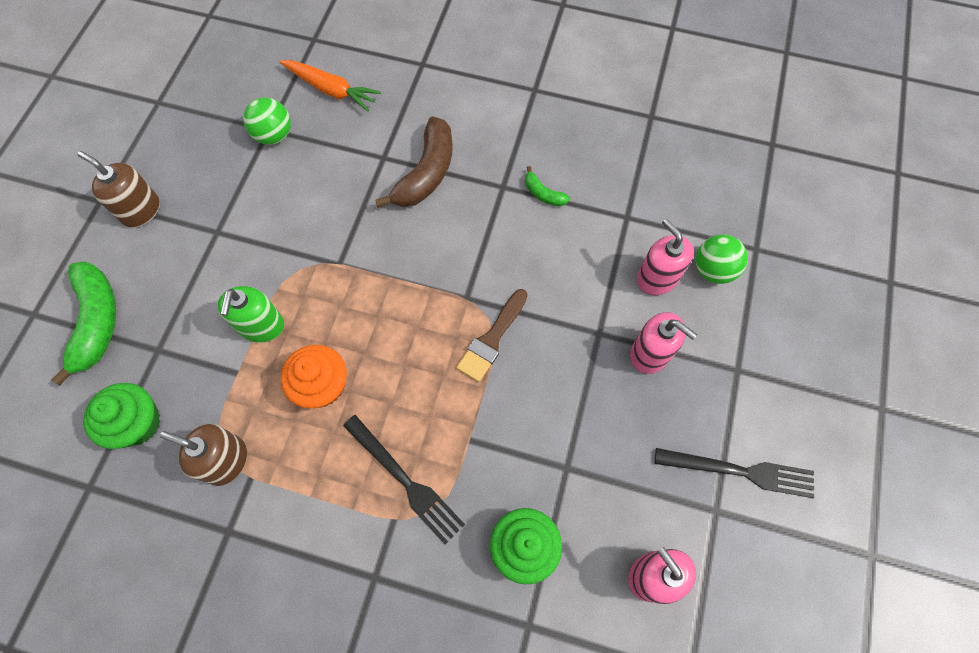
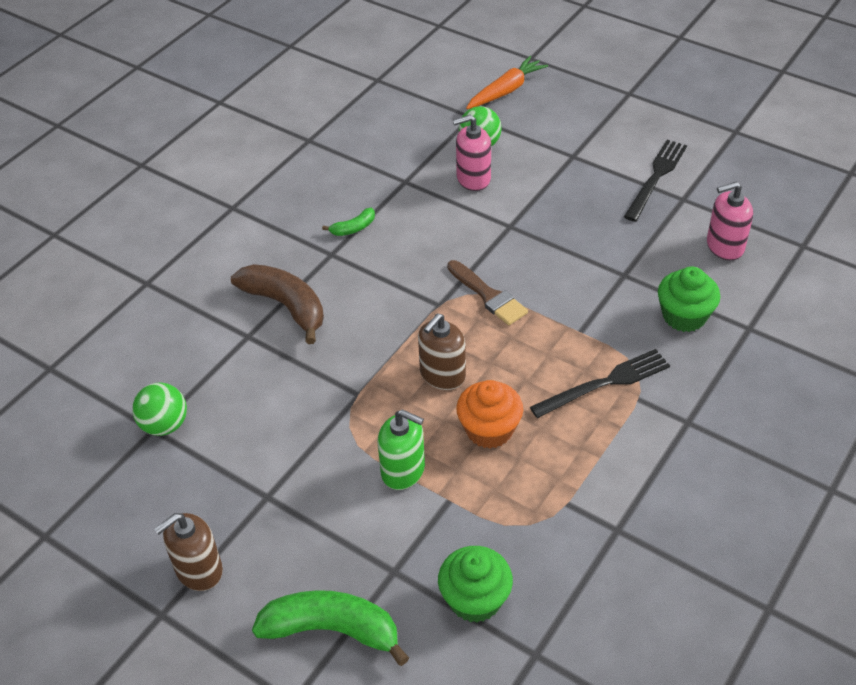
camera: 70 degrees left, 20 degrees down
(226, 460) = (543, 521): brown soap dispenser -> brown soap dispenser (442, 375)
(331, 90) = (133, 364): orange carrot -> orange carrot (506, 90)
(650, 353) = (540, 200): pink soap dispenser -> none

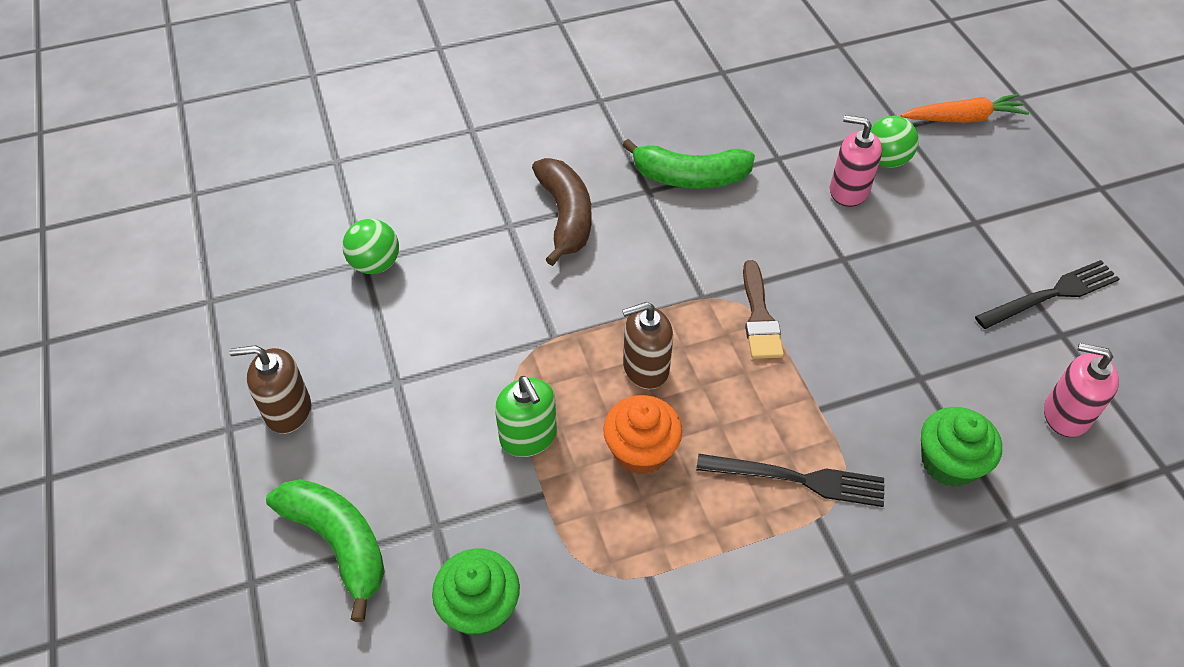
camera: 35 degrees right, 5 degrees up
(353, 228) = (690, 177): green banana -> green banana, size x2.09

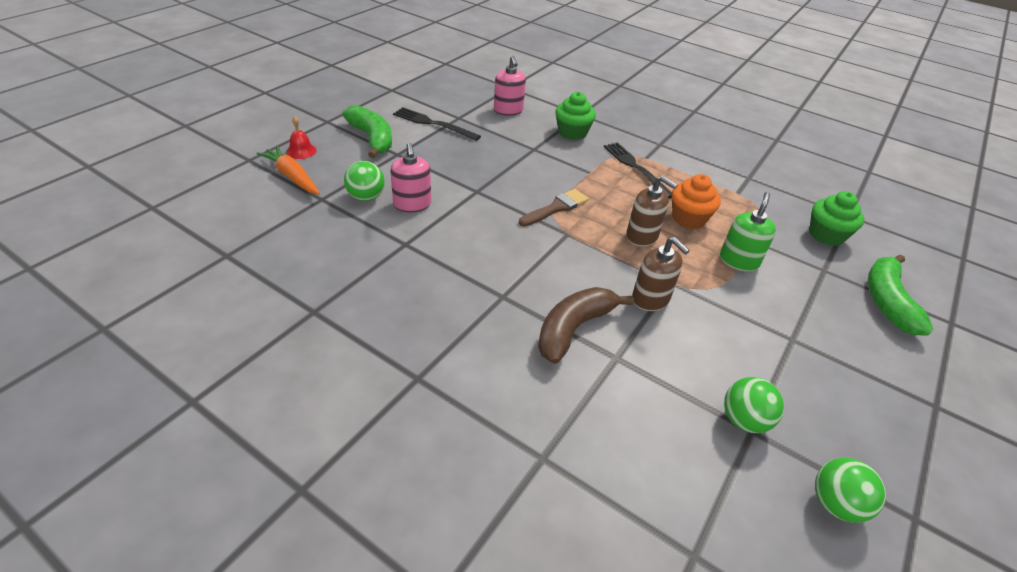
camera: 130 degrees left, 10 degrees down
(271, 262) = (835, 504): none -> green ball
(288, 410) = (883, 382): brown soap dispenser -> brown soap dispenser (650, 299)
(690, 177) = (467, 279): green banana -> green banana (372, 138)
(1023, 141) = (301, 151): none -> red bell

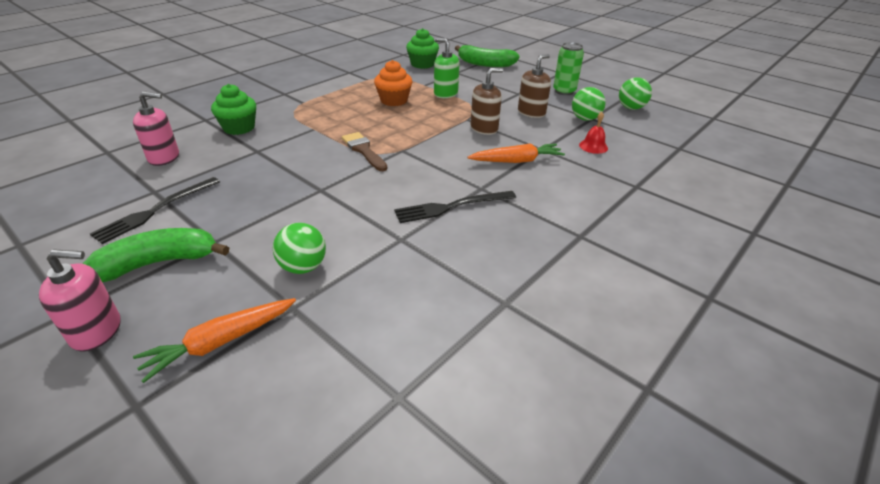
camera: 80 degrees left, 5 degrees down
(301, 151) = (147, 337): red bell -> red bell (593, 146)
(412, 204) = (330, 232): pink soap dispenser -> pink soap dispenser (97, 331)
(573, 329) = (517, 161): brown banana -> orange carrot
(636, 168) = (317, 108): black fork -> black fork (452, 207)
(642, 236) = (412, 120): brown soap dispenser -> brown soap dispenser (531, 112)
(844, 401) = (564, 91): none -> green can

